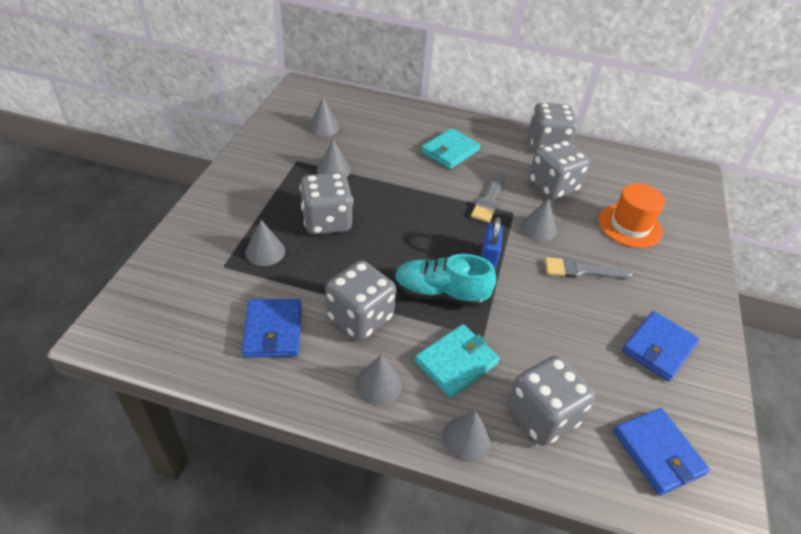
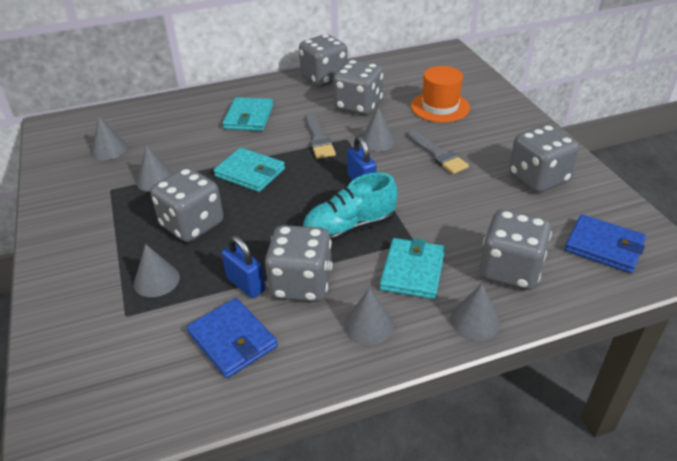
camera: 30 degrees left, 5 degrees down
(320, 293) = (245, 284): none -> blue padlock
(407, 201) = (250, 173): none -> turquoise wallet
(582, 270) = (437, 154): grey brush -> grey brush turned 90 degrees counterclockwise
(658, 348) = (538, 178): blue wallet -> grey dice

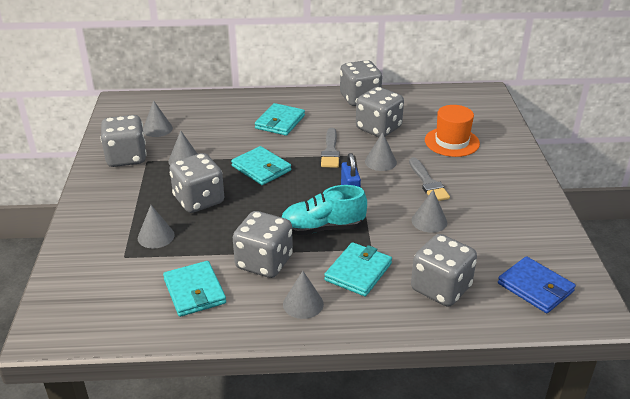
camera: 15 degrees right, 5 degrees down
(232, 340) = (194, 291): blue wallet -> turquoise wallet
(245, 284) = (221, 254): blue padlock -> none
(475, 320) = (390, 320): grey cone -> grey cone (429, 221)
(538, 178) = (508, 220): grey dice -> grey dice (126, 158)

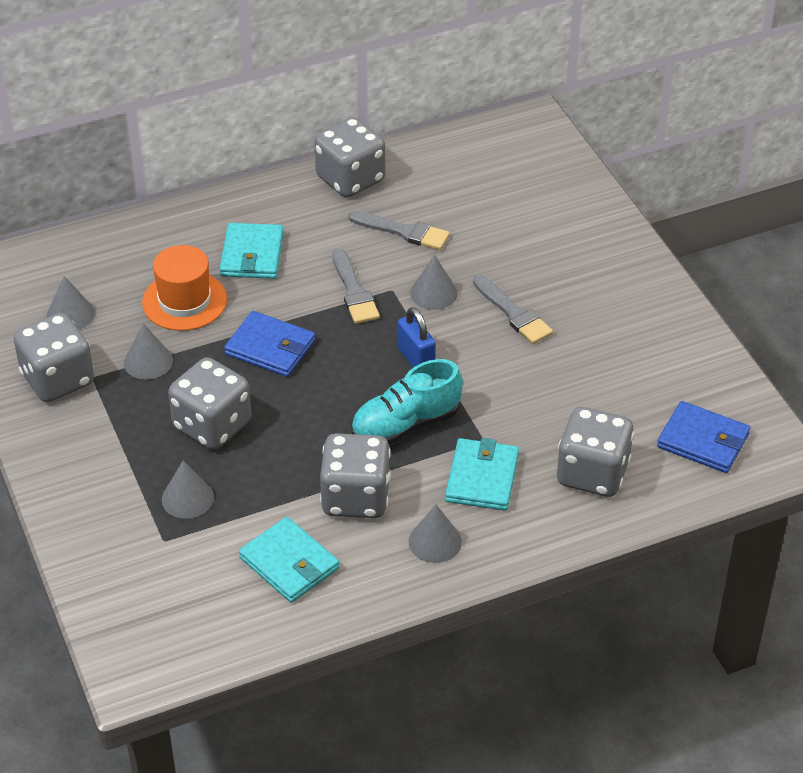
camera: 20 degrees left, 10 degrees up
(261, 168) = (270, 347): turquoise wallet -> blue wallet
(378, 128) = (404, 232): grey dice -> grey brush
(429, 221) = (539, 376): grey cone -> none
(452, 142) = (518, 232): orange hat -> orange hat (184, 301)

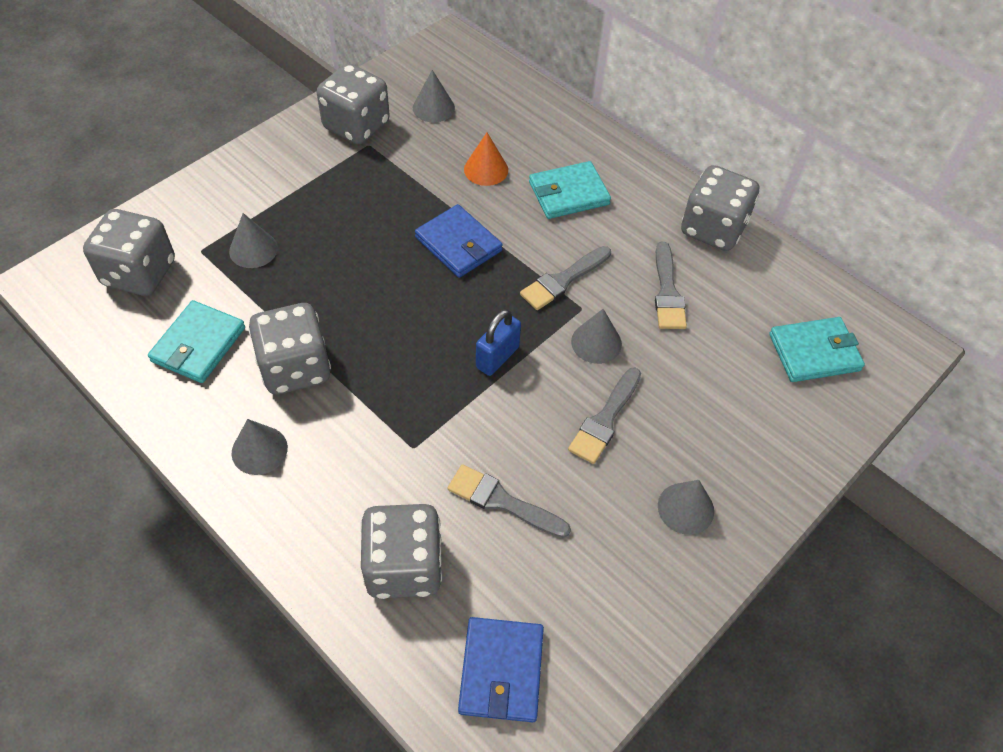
camera: 65 degrees right, 10 degrees up
(148, 361) = (402, 171): grey cone -> grey cone (685, 508)
(184, 301) = (486, 169): orange hat -> orange cone
(212, 425) = (345, 237): grey dice -> grey dice (139, 273)
(270, 347) = (458, 244): blue wallet -> blue wallet turned 45 degrees counterclockwise
(405, 425) = (405, 377): turquoise shoe -> none
(482, 478) = (359, 464): turquoise wallet -> turquoise wallet (814, 352)
(561, 398) = (502, 501): none -> grey brush

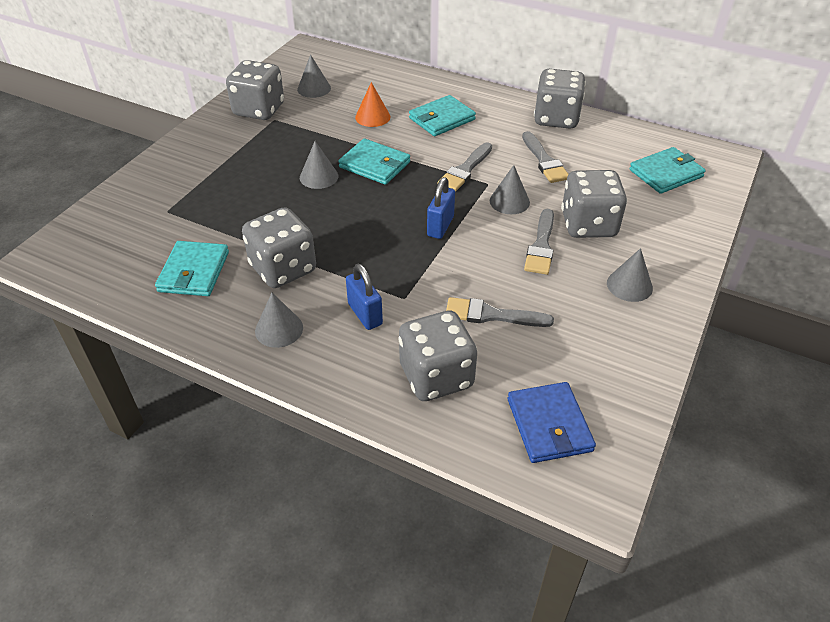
camera: 15 degrees left, 10 degrees down
(139, 273) = (121, 236): grey dice -> grey dice (588, 225)
(253, 249) = (211, 201): grey cone -> grey cone (319, 177)
(360, 458) = (365, 314): none -> blue padlock
(458, 244) = (374, 165): blue wallet -> turquoise wallet

